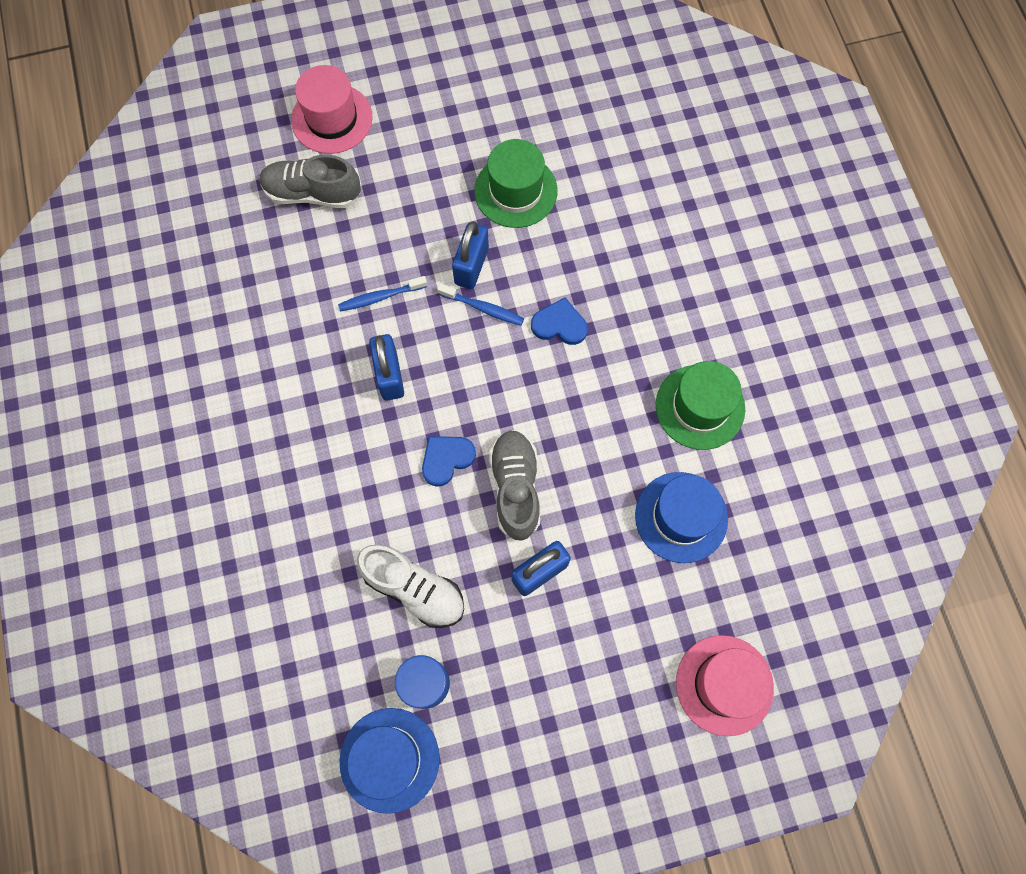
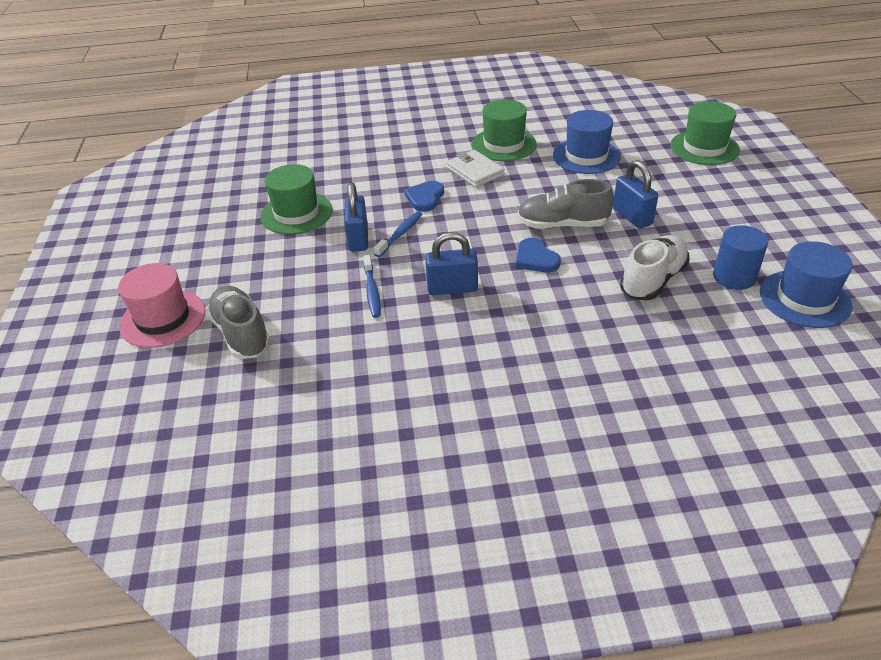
camera: 80 degrees left, 30 degrees down
(312, 193) = (242, 334): grey shoe -> grey shoe turned 135 degrees clockwise
(471, 266) = (358, 239): blue padlock -> blue padlock turned 60 degrees clockwise
(626, 376) = (475, 172): none -> white wallet
(724, 685) = (704, 148): pink hat -> green hat

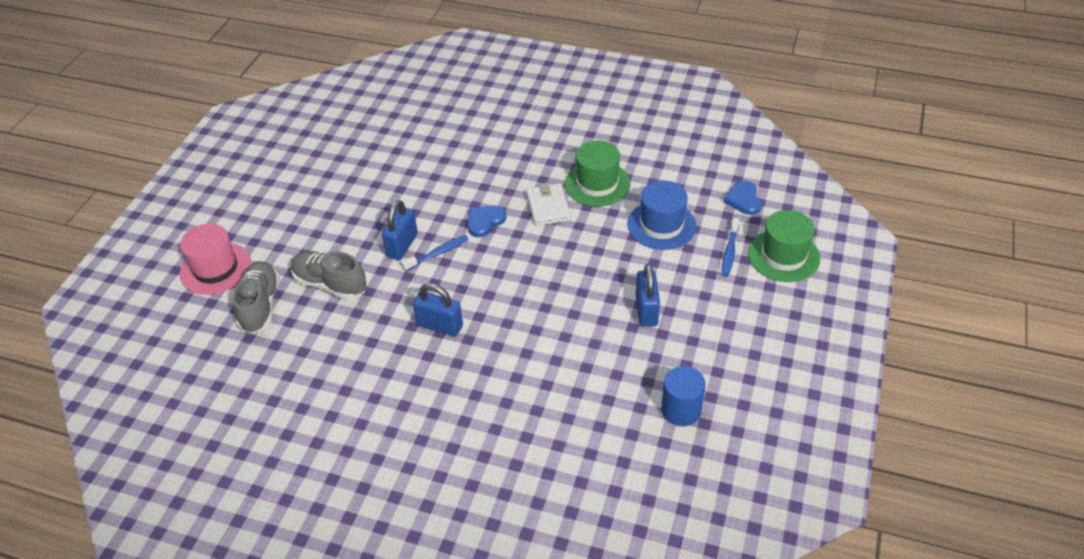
camera: 25 degrees right, 5 degrees up
(296, 213) = (372, 199): green hat -> none
(372, 291) = (377, 304): blue toothbrush -> blue toothbrush (729, 252)
(535, 259) = (528, 323): blue heart -> blue heart (743, 199)
(562, 225) = (578, 295): grey shoe -> grey shoe (330, 284)
(653, 280) = (608, 384): white shoe -> none
(804, 299) = (723, 457): blue hat -> none

